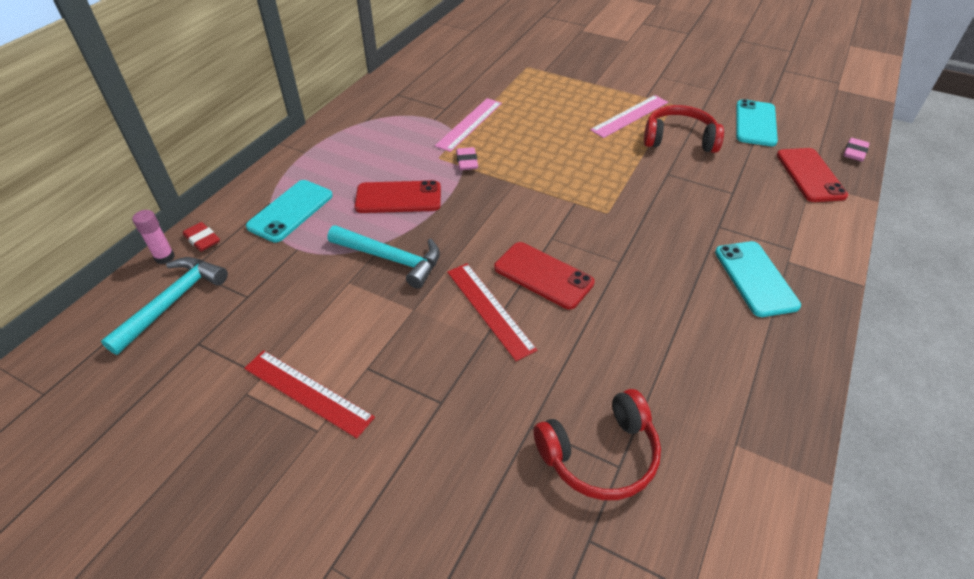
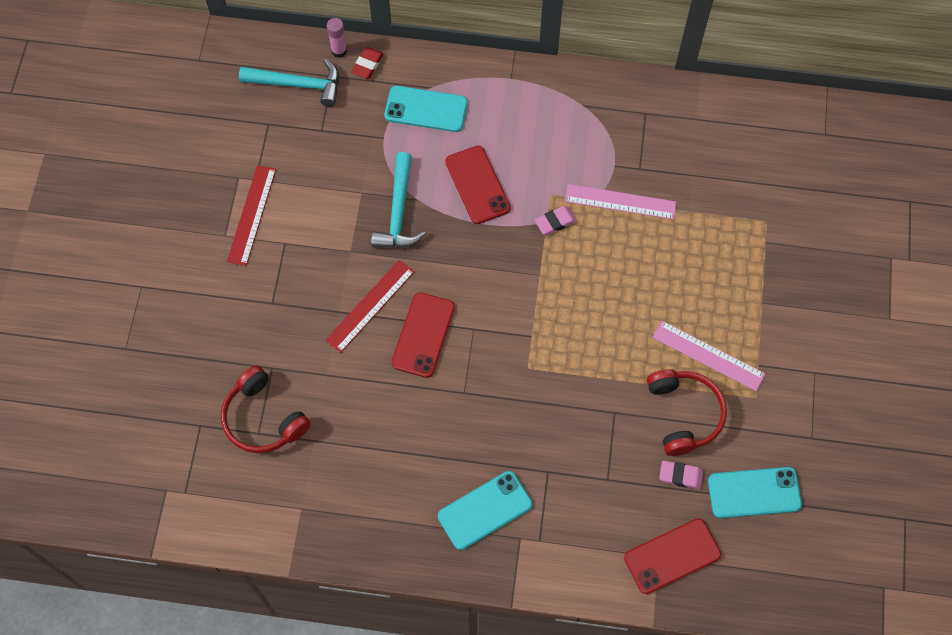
camera: 70 degrees right, 20 degrees up
(854, 152) = (739, 605): pink eraser -> pink eraser (680, 476)

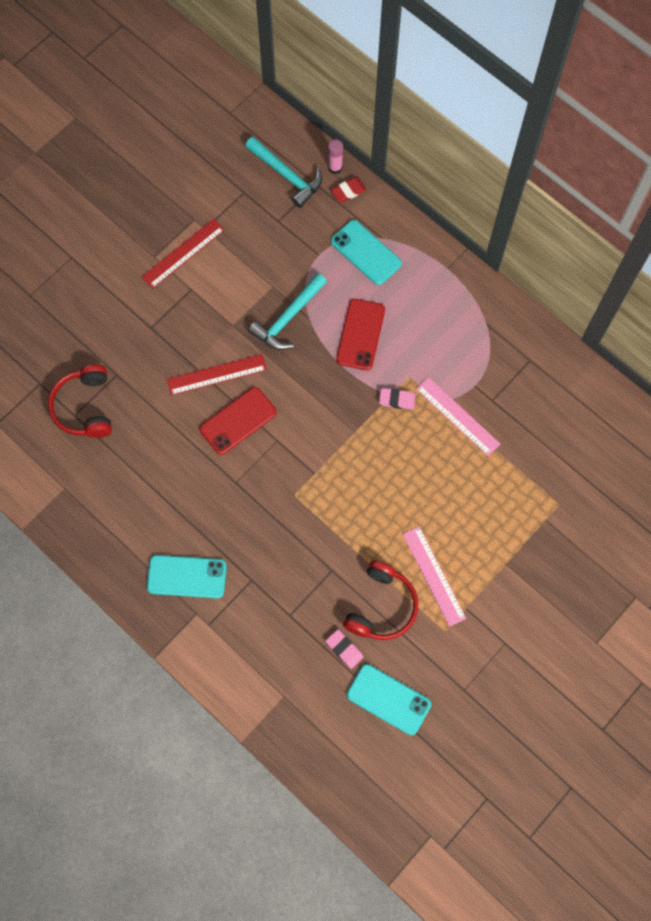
camera: 35 degrees right, 5 degrees up
(672, 556) = (293, 702): red phone -> none

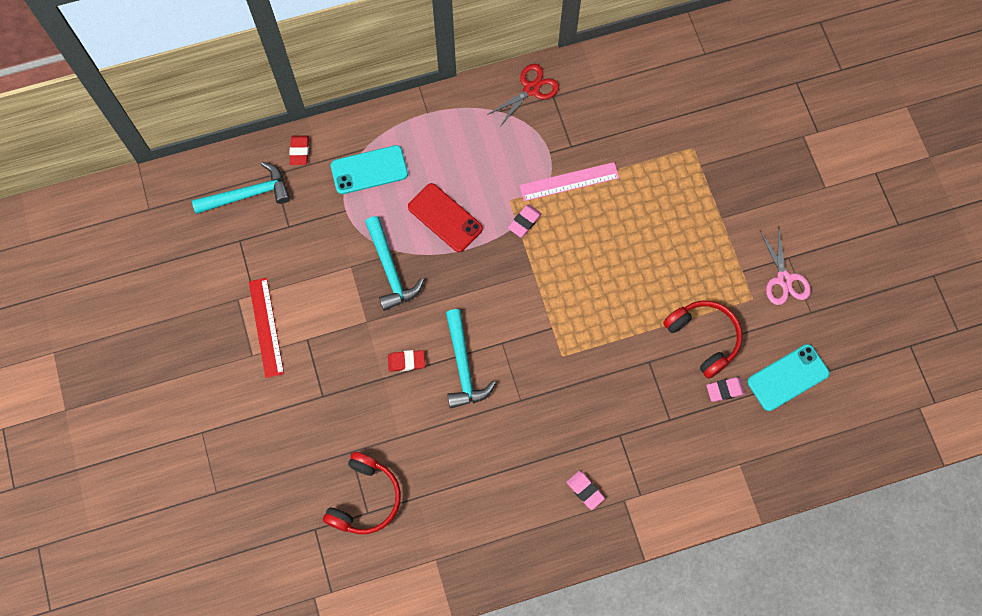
camera: 60 degrees left, 0 degrees up
(84, 407) = (365, 499): red headphones -> red headphones turned 90 degrees counterclockwise
(187, 576) = (585, 490): turquoise phone -> pink eraser
(216, 374) = (406, 361): red ruler -> red eraser
(238, 421) = (463, 366): red phone -> turquoise hammer
(335, 168) = (268, 149): pink glue stick -> none
(433, 576) = (700, 281): pink ruler -> none
(481, 649) = (784, 279): none -> pink scissors
(524, 338) = (531, 89): none -> red scissors

